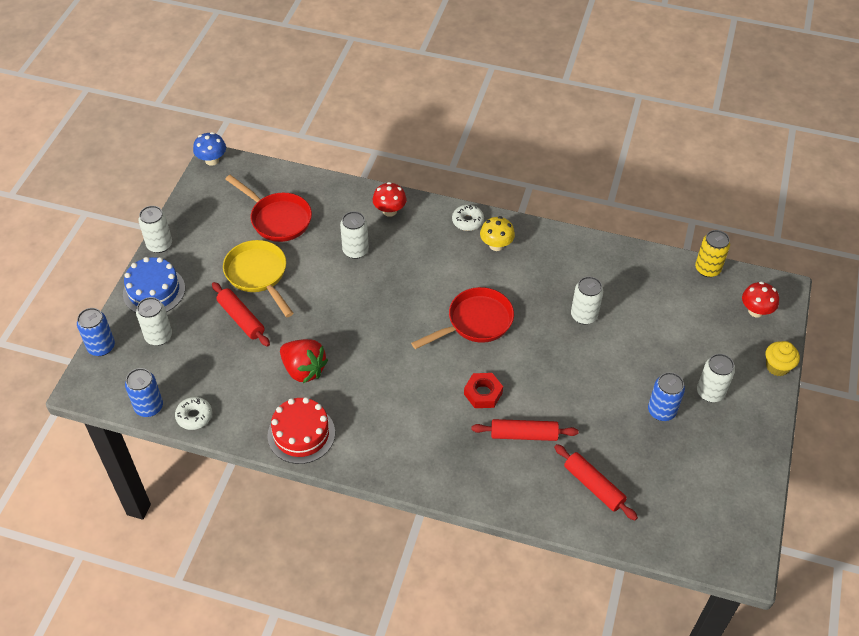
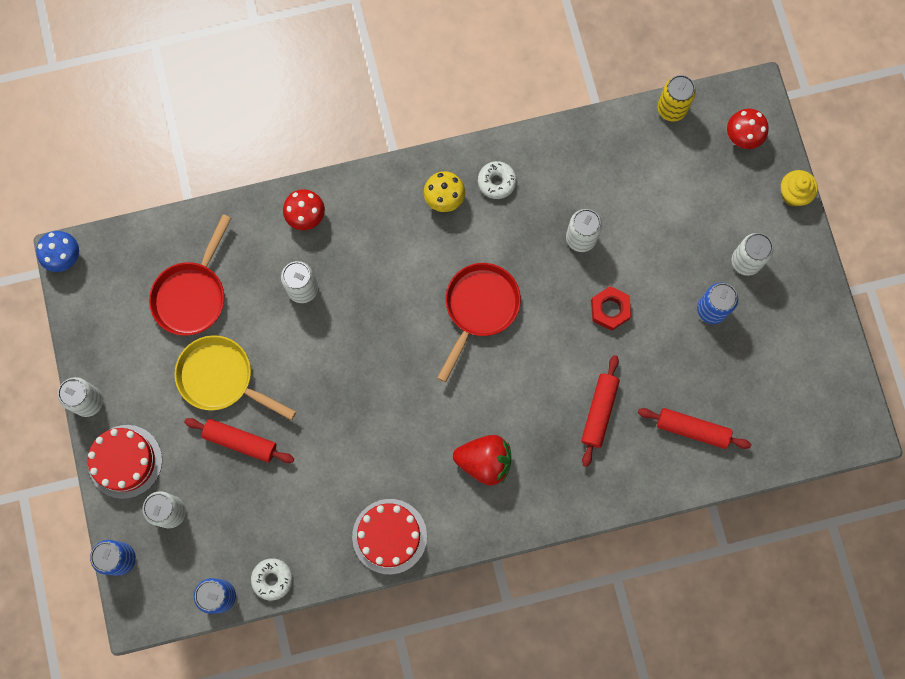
camera: 30 degrees left, 25 degrees up
(154, 291) = (125, 461): blue cake -> red cake
(277, 219) = (192, 295): red pan -> red pan turned 105 degrees clockwise
(304, 370) = (344, 464): red strawberry -> red strawberry (484, 461)
(467, 221) = (396, 183): white donut -> white donut (496, 182)
(483, 393) = (535, 388): red nut -> red nut (610, 310)
(524, 435) = (599, 412): red rolling pin -> red rolling pin turned 45 degrees counterclockwise

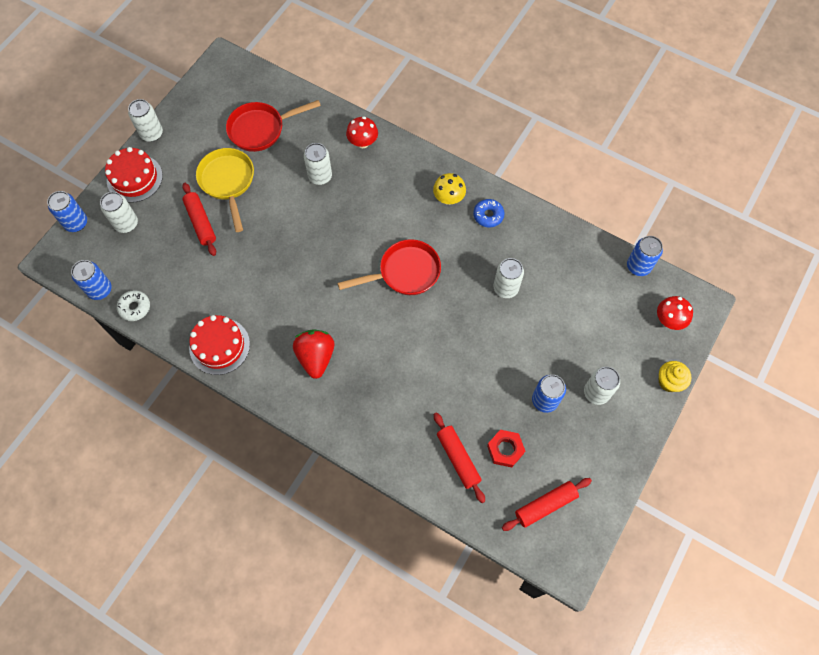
camera: 45 degrees right, 10 degrees down
(64, 257) = (220, 57): blue mushroom -> none
(484, 461) = (316, 357): red strawberry -> red strawberry turned 150 degrees counterclockwise
(496, 182) = (488, 215): white donut -> blue donut
(599, 412) = (412, 394): red rolling pin -> red rolling pin (545, 505)
(610, 310) = (481, 343): red nut -> red nut (505, 449)
(671, 109) = (638, 266): yellow can -> blue can

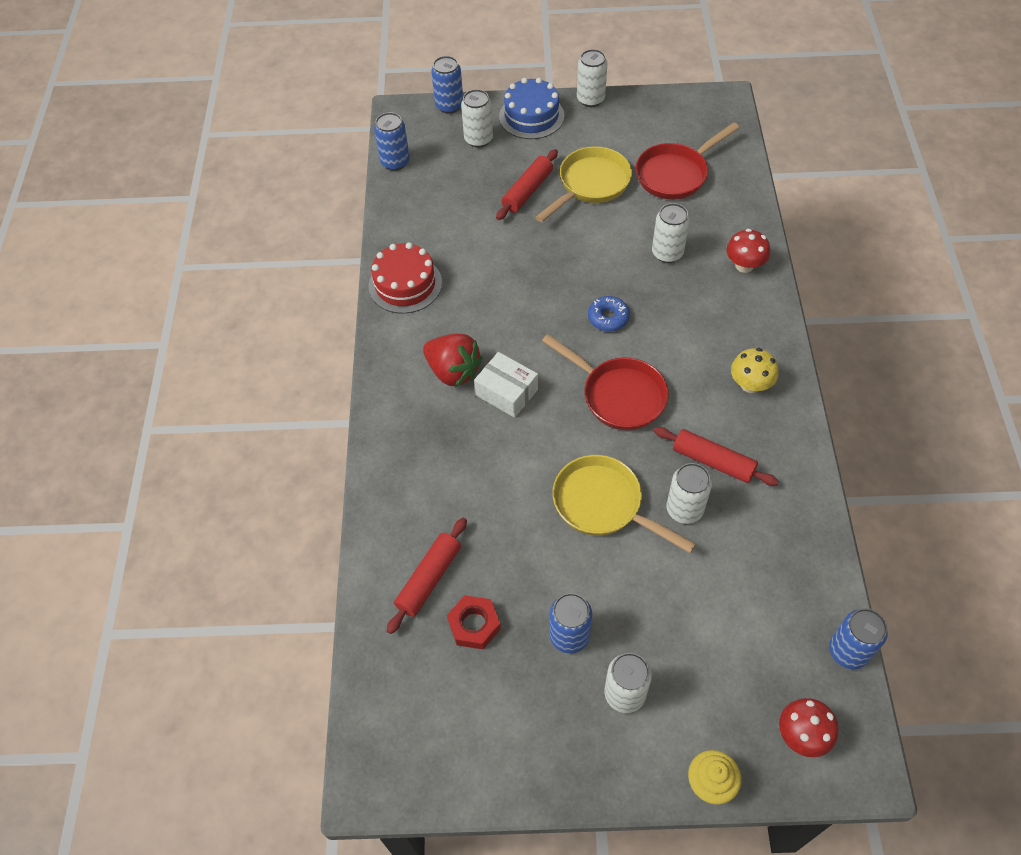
camera: 60 degrees right, 10 degrees down
(134, 178) = (531, 116): red cake -> blue cake
(135, 307) = (396, 197): white donut -> none
(261, 129) = (675, 174): red pan -> red pan turned 75 degrees counterclockwise
(316, 357) = (453, 371): red strawberry -> red strawberry turned 75 degrees clockwise
(356, 334) = (507, 392): none -> white box
(474, 329) = (603, 505): none -> yellow pan
(488, 215) = (764, 437): blue donut -> blue donut (608, 318)
(545, 505) = (432, 712): red rolling pin -> red rolling pin (713, 461)

